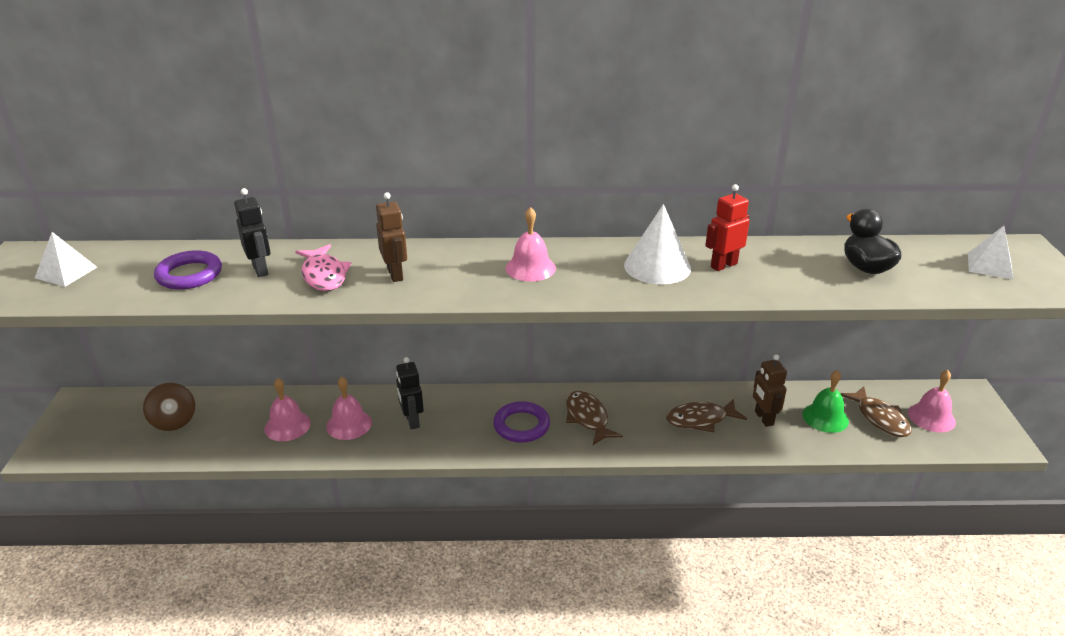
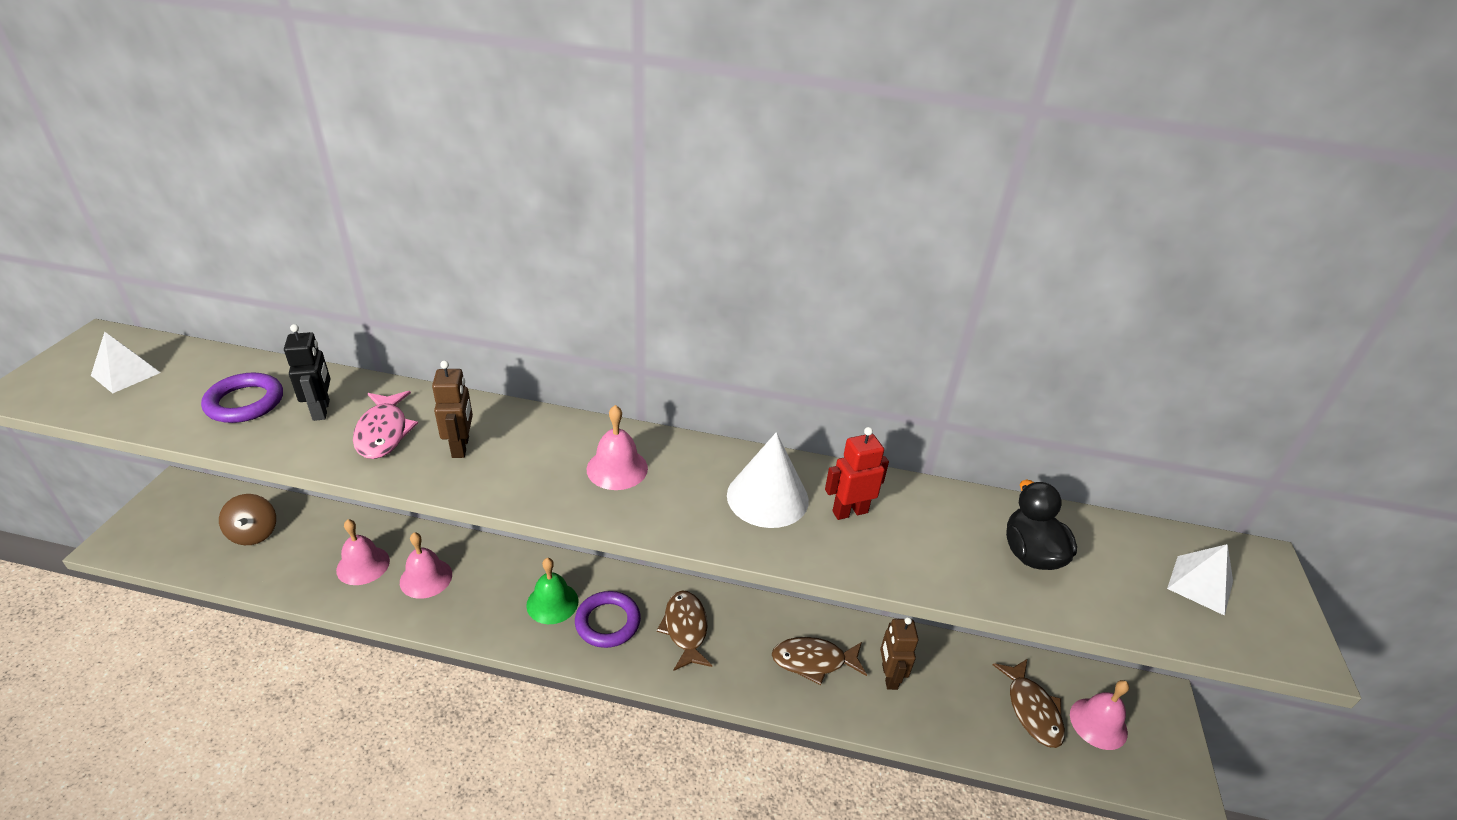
camera: 10 degrees right, 5 degrees up
(412, 421) = (493, 589): black robot -> none
(825, 417) = (964, 693): green bell -> green bell (552, 603)

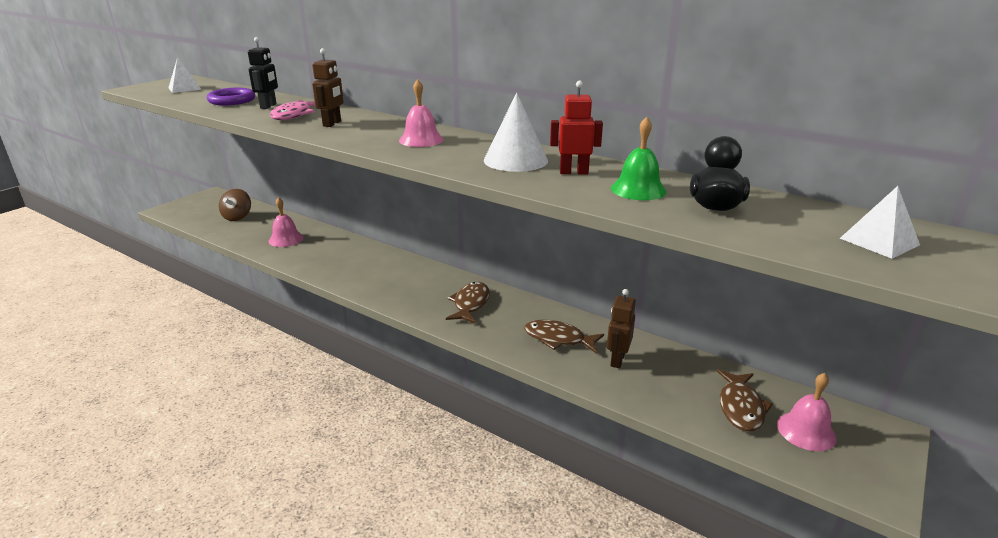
camera: 25 degrees right, 10 degrees down
(426, 578) = (318, 250): pink bell -> none
(552, 603) = (388, 275): green bell -> green bell (638, 189)
(608, 622) = (418, 290): purple ring -> none

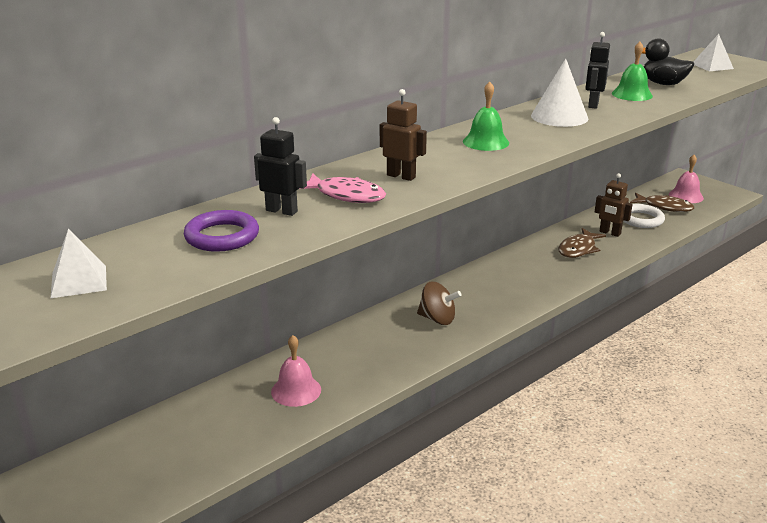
camera: 75 degrees left, 0 degrees up
(237, 217) = (176, 442): brown spinning top -> brown spinning top (437, 319)
(421, 140) = (485, 142): pink bell -> green bell
(470, 304) = (512, 279): brown fish -> none
(573, 172) = (593, 104): red robot -> black robot
(678, 385) = (641, 219): none -> white ring

